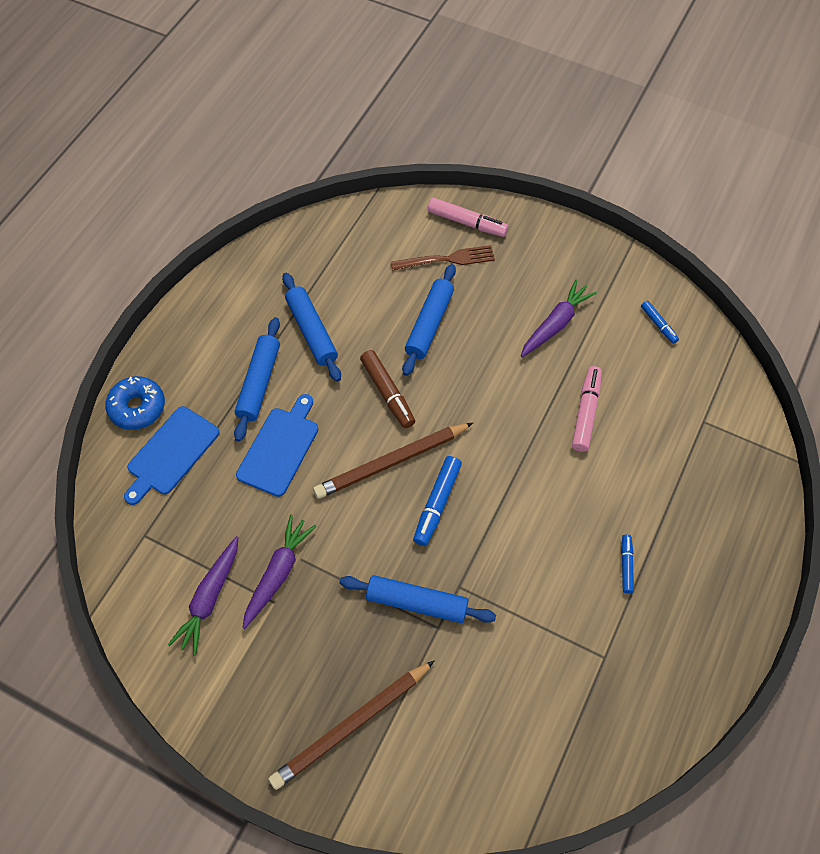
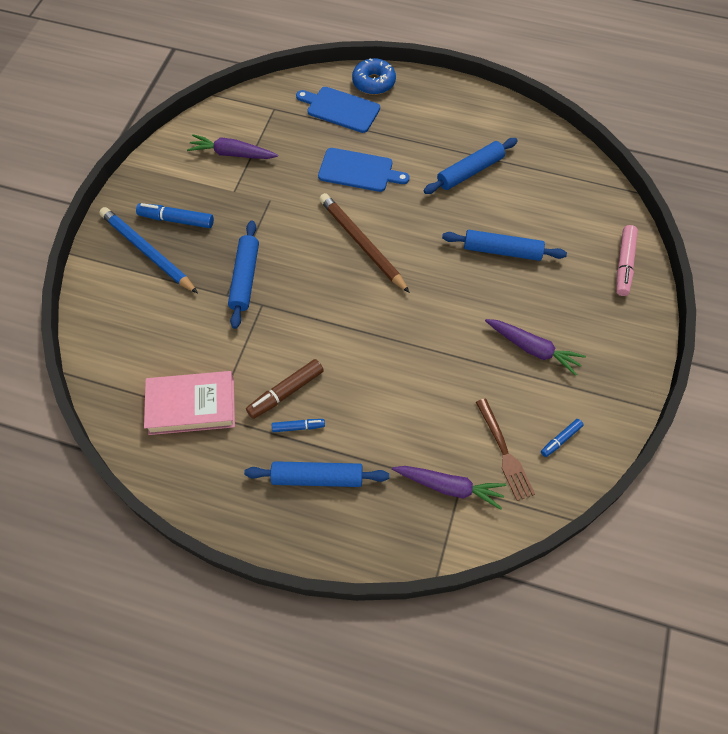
camera: 80 degrees right, 0 degrees up
(259, 383) = (413, 147): blue rolling pin -> blue rolling pin (317, 478)
(278, 573) = (256, 188): purple carrot -> purple carrot (449, 487)
(351, 725) = (147, 252): brown pencil -> blue pencil
(387, 392) = (426, 231): brown marker -> brown marker (286, 392)
(437, 503) = (331, 280): blue marker -> blue marker (177, 220)
(446, 259) = (576, 254): brown fork -> brown fork (504, 452)
(586, 413) = (443, 382): pink marker -> none
(589, 683) = (192, 406): none -> pink book

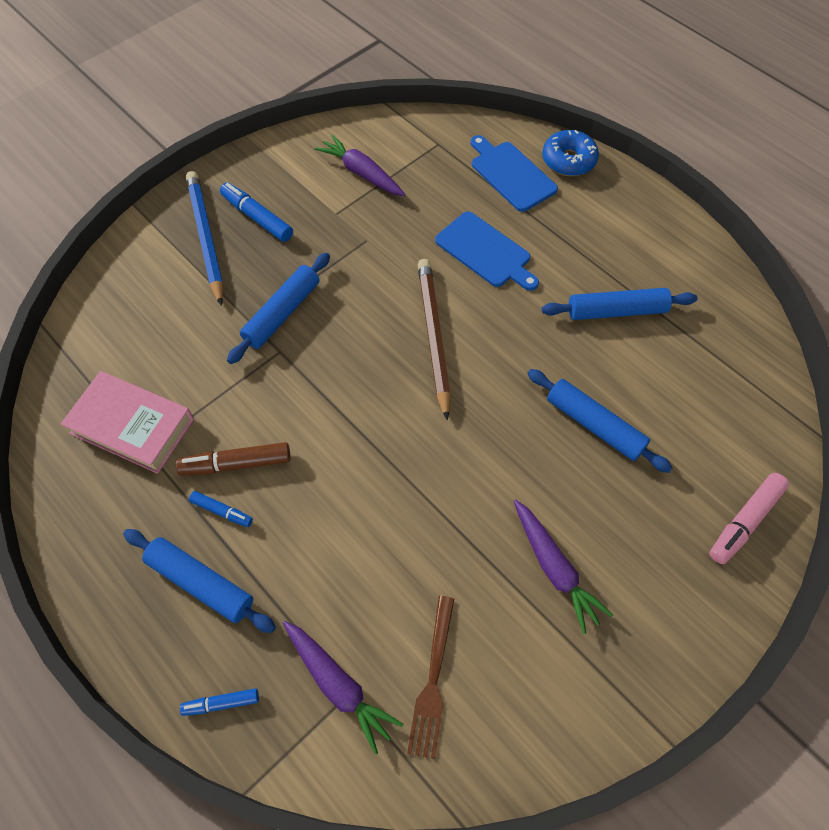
camera: 30 degrees right, 0 degrees up
(561, 439) = (514, 706): blue marker -> blue marker (222, 703)

